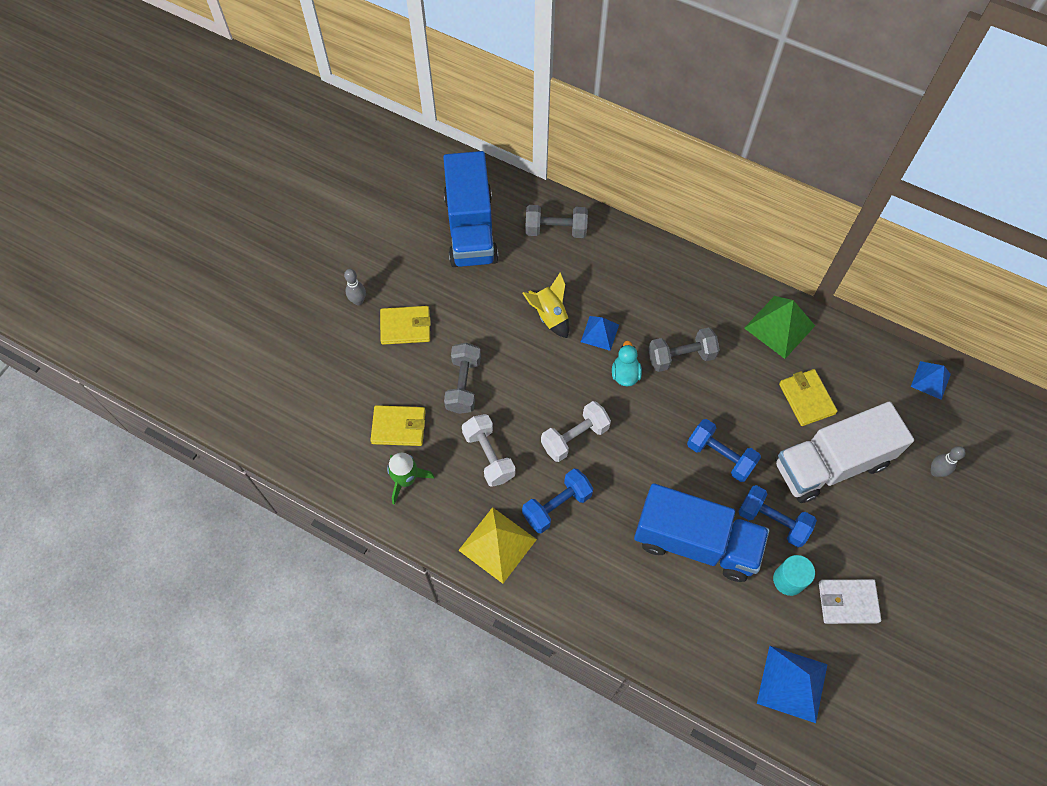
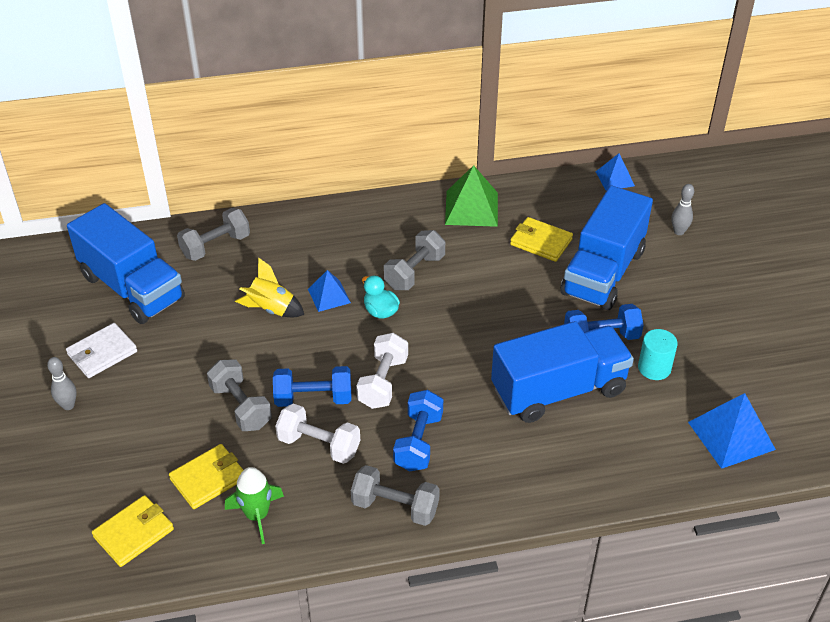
camera: 40 degrees left, 20 degrees down
(405, 327) = (138, 397): yellow wallet -> yellow wallet (134, 533)
(497, 544) = (395, 507): yellow pyramid -> grey dumbbell
(720, 456) = (516, 319): blue dumbbell -> blue dumbbell (313, 398)
(831, 464) = (603, 272): white truck -> blue truck
(847, 602) = (710, 353): white wallet -> white wallet (102, 353)

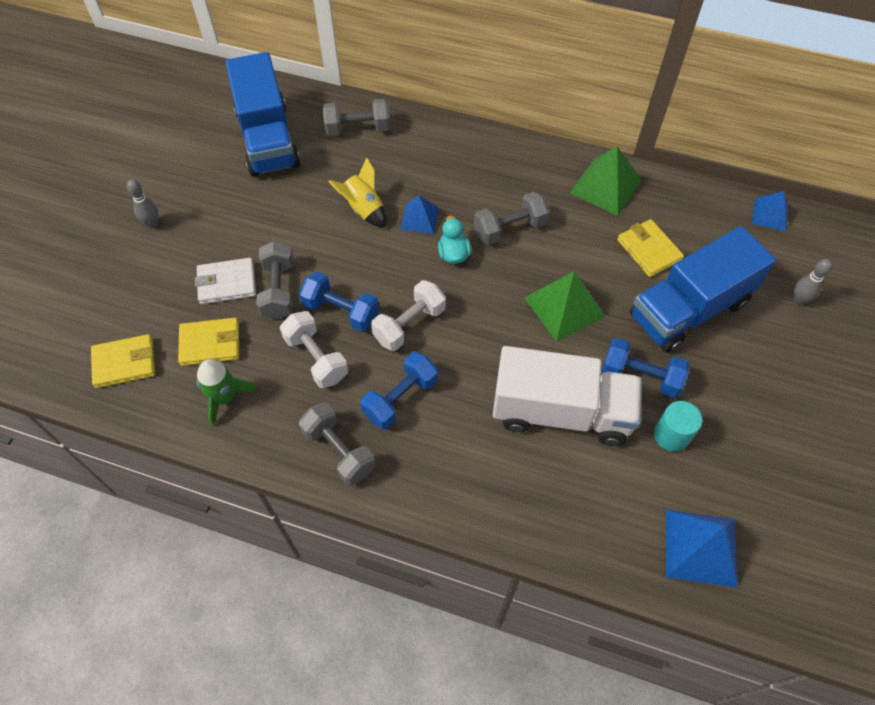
camera: 30 degrees right, 15 degrees up
(102, 353) = (207, 188): white wallet -> white wallet (227, 283)
(504, 312) = (564, 307): none -> green pyramid
(558, 390) = (561, 412): blue truck -> white truck

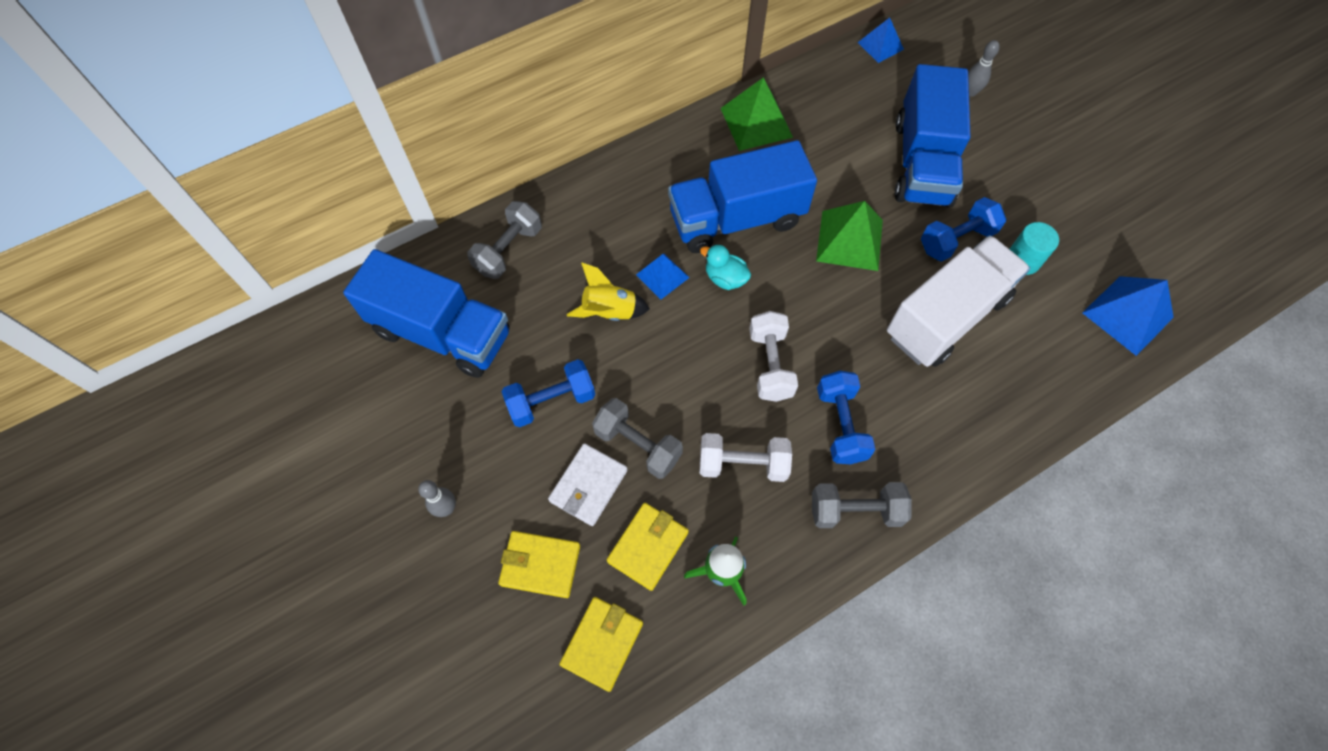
camera: 50 degrees left, 5 degrees up
(341, 311) = (709, 409): blue dumbbell -> blue dumbbell (551, 401)
(509, 229) = (736, 219): grey dumbbell -> blue truck
(649, 250) = (845, 144): yellow wallet -> yellow wallet (540, 565)

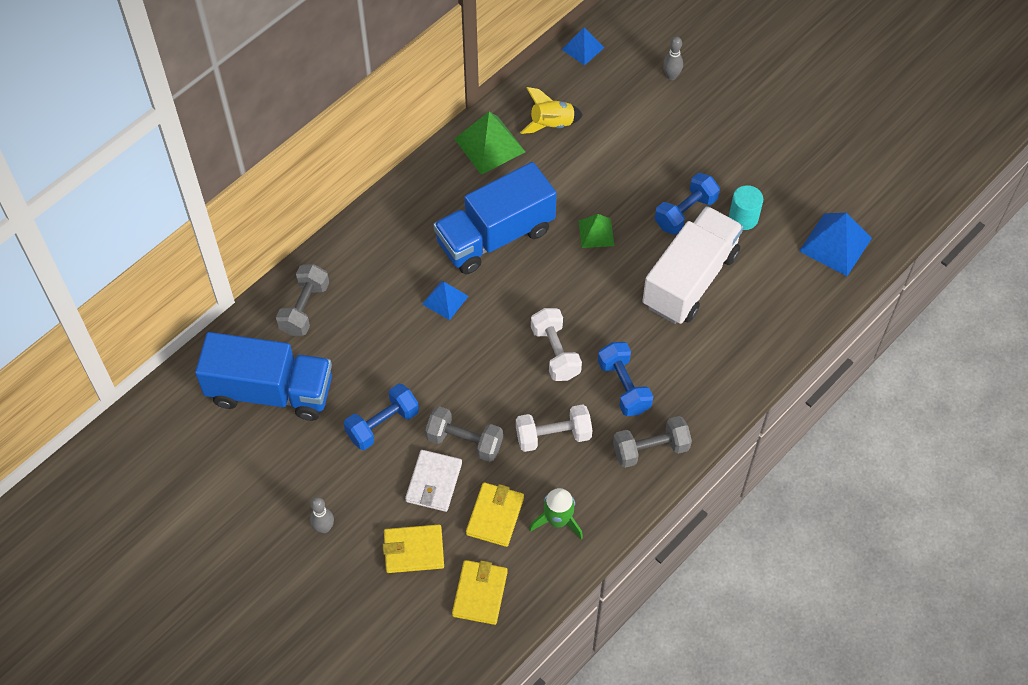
camera: 15 degrees left, 5 degrees down
(609, 312) = (409, 340): yellow rocket -> yellow rocket (551, 124)
(725, 278) = (499, 290): turquoise duck -> none
(849, 240) = (596, 233): green pyramid -> green pyramid, size x0.61
(922, 162) = (642, 150): blue truck -> none

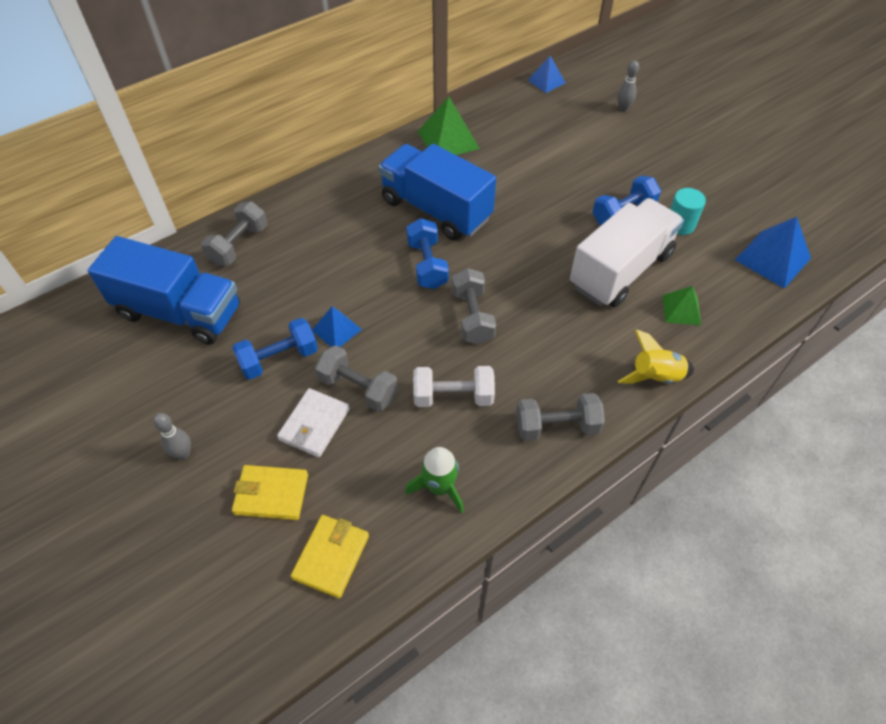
camera: 10 degrees right, 5 degrees down
(445, 300) = (374, 256): blue pyramid -> blue pyramid (336, 330)
(495, 236) = (436, 210): blue truck -> blue truck turned 60 degrees clockwise
(495, 516) = (371, 471): yellow wallet -> none
(551, 124) = (508, 131): yellow rocket -> yellow rocket (655, 376)
(555, 352) = (472, 317): white dumbbell -> grey dumbbell
(596, 233) = (533, 219): green pyramid -> green pyramid (681, 309)
(624, 387) = (537, 359): blue dumbbell -> blue dumbbell (427, 265)

